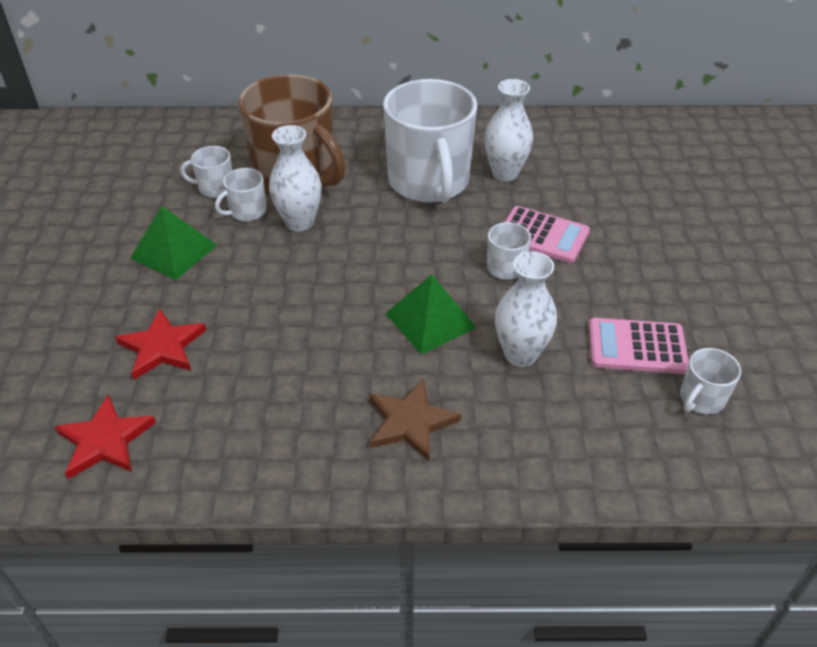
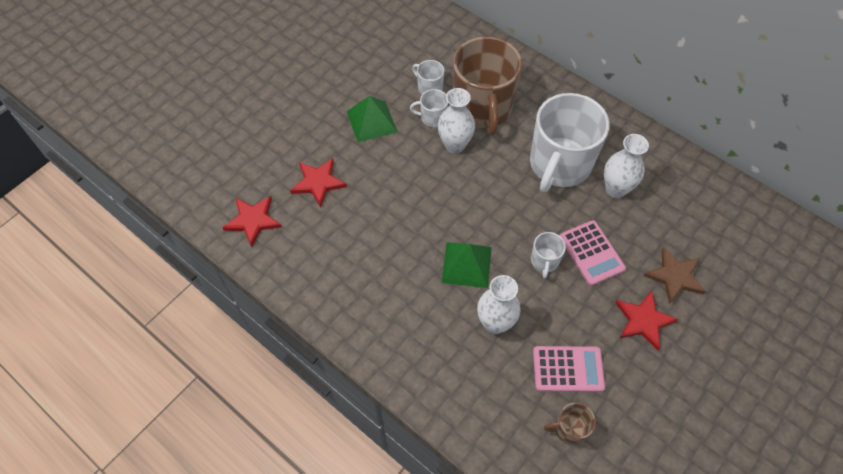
camera: 40 degrees right, 15 degrees up
(410, 422) = (398, 319): brown star -> brown star (675, 276)
(637, 347) = (568, 369): pink calculator -> pink calculator turned 135 degrees clockwise
(652, 261) = (643, 321): none -> red star
(701, 399) = (569, 429): white mug -> brown mug

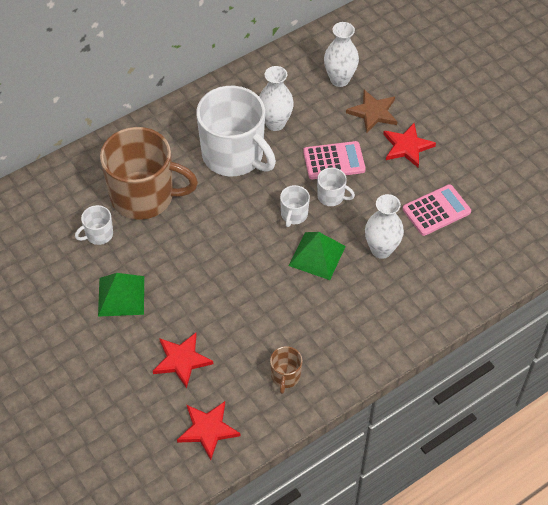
camera: 75 degrees left, 5 degrees down
(432, 117) = (138, 241): white mug -> white mug (294, 215)
(455, 145) = (180, 231): white vase -> white vase (339, 79)
(568, 369) = (436, 210): pink calculator -> pink calculator turned 45 degrees clockwise
(569, 429) = (487, 225): brown mug -> brown mug (285, 376)

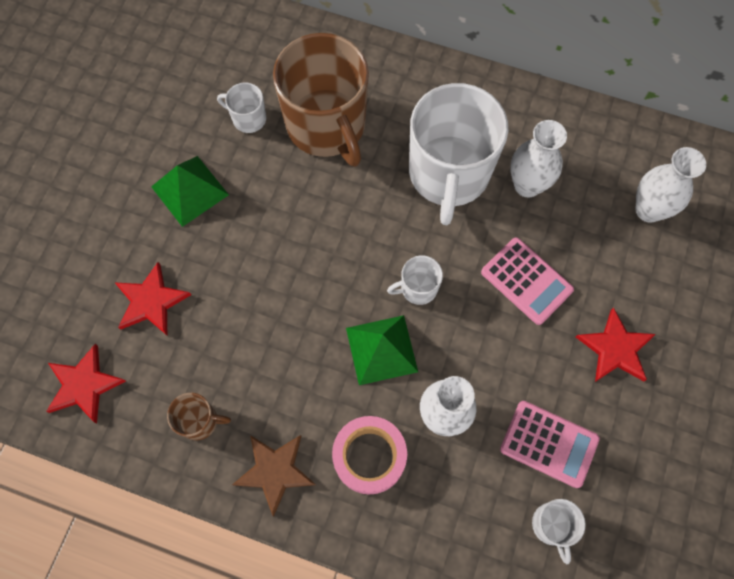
camera: 55 degrees right, 15 degrees up
(285, 376) = (200, 421): brown mug -> brown mug turned 150 degrees counterclockwise
(331, 196) = (474, 311): white mug -> white mug (552, 525)
(373, 112) = (633, 278): brown star -> brown star (275, 471)
(377, 300) = (369, 456): none -> pink tape

